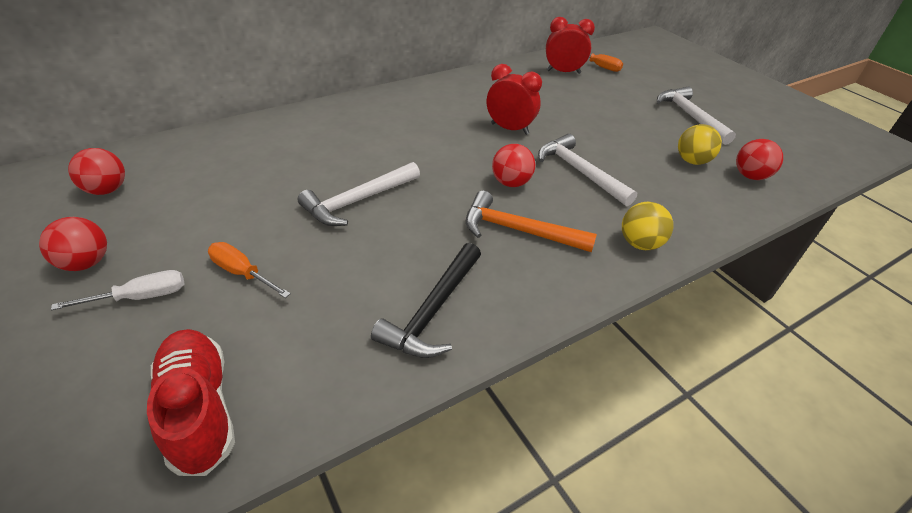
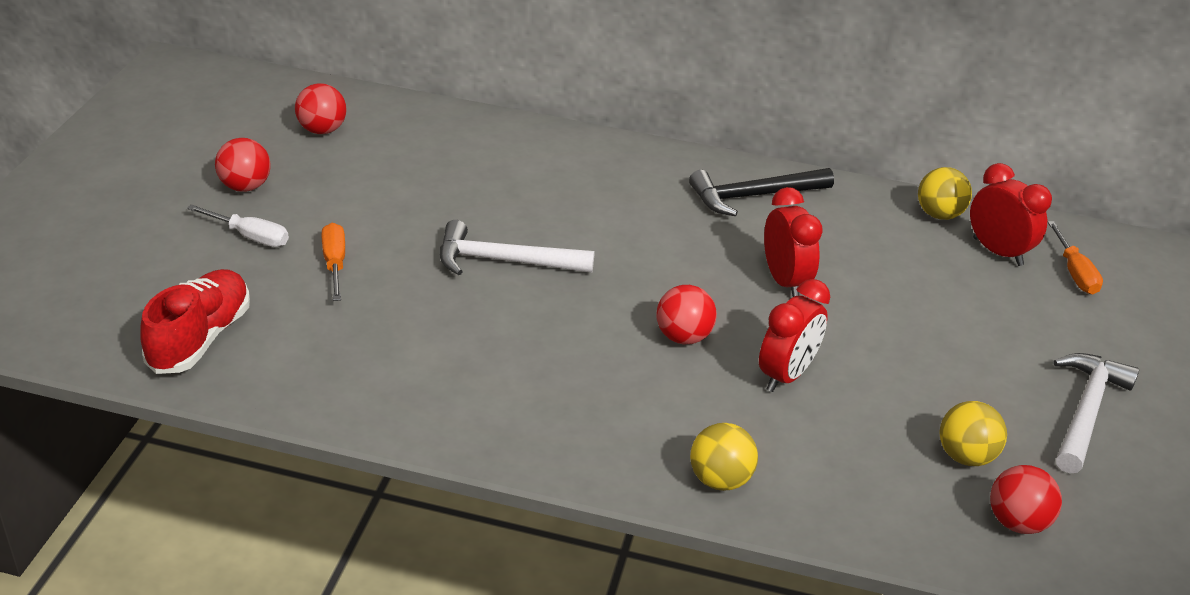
camera: 45 degrees right, 5 degrees down
(432, 310) = (432, 391): black hammer -> black hammer (753, 196)
(518, 230) = (613, 383): orange hammer -> none
(520, 68) = (939, 214): none -> yellow ball
(580, 172) = (786, 375): white hammer -> red clock

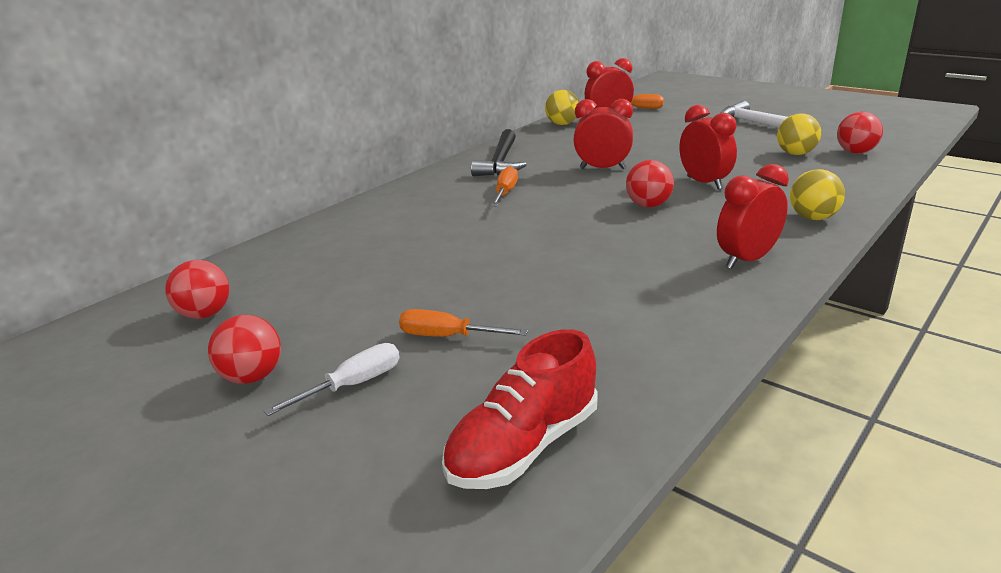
camera: 60 degrees left, 10 degrees down
(200, 338) = (523, 446): red shoe -> red shoe turned 90 degrees counterclockwise
(504, 261) = (509, 254): white hammer -> none
(569, 430) = (747, 260): none -> red clock
(660, 222) = (505, 193): none -> orange screwdriver

